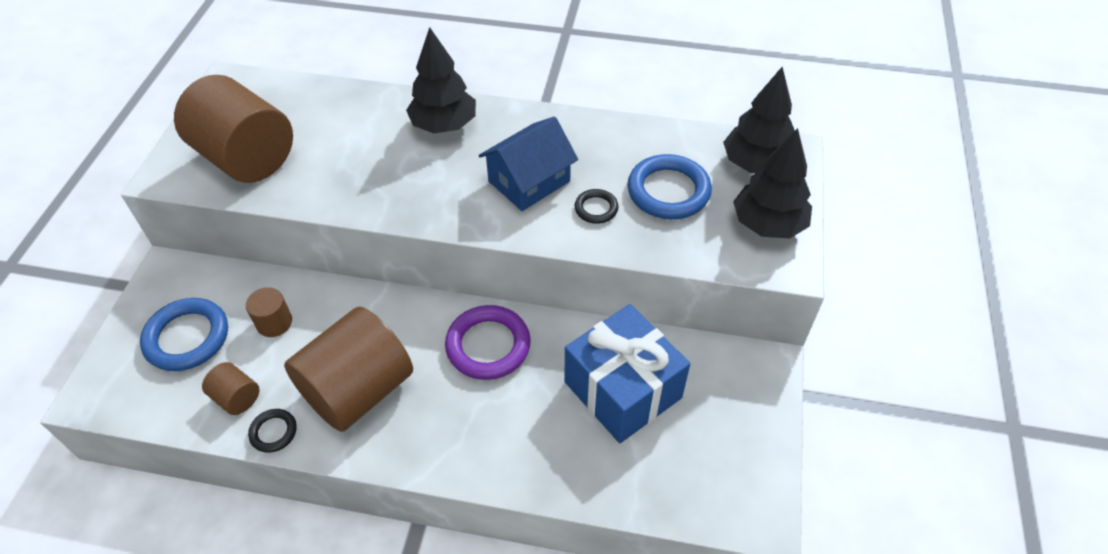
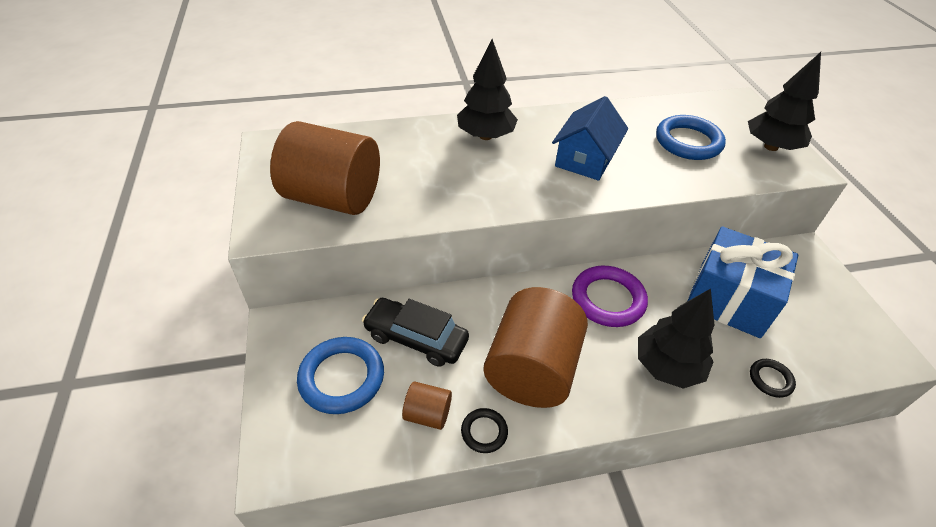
camera: 25 degrees left, 5 degrees down
(274, 322) = (416, 338): brown cylinder -> black car
(596, 208) = (650, 165): black ring -> black ring (770, 379)
(756, 164) = (727, 112): black tree -> black tree (667, 366)

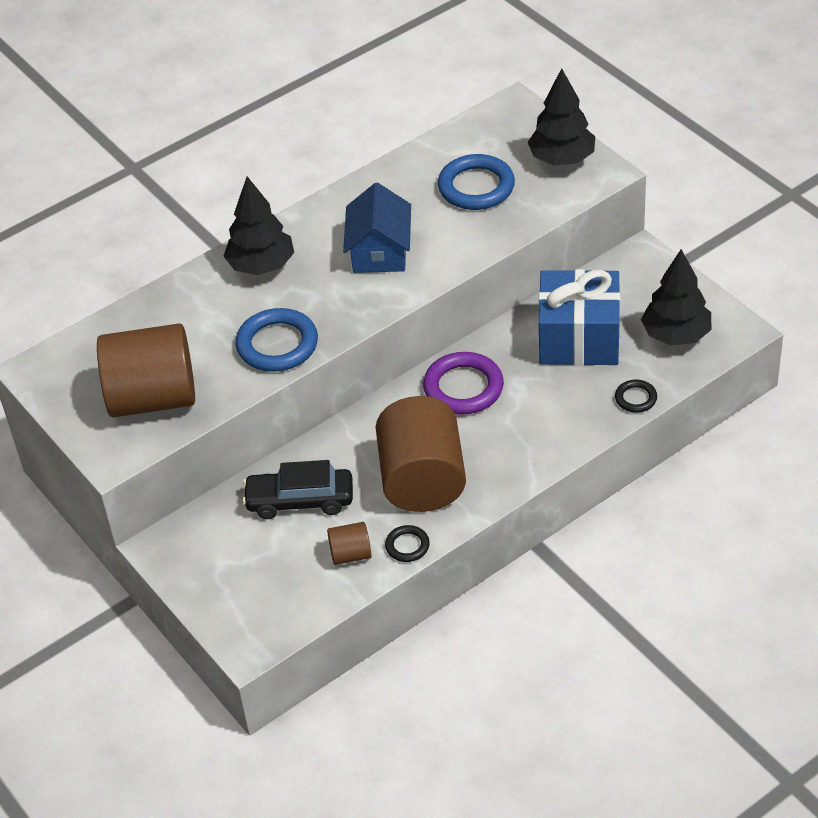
camera: 20 degrees left, 0 degrees up
(342, 378) = (254, 561): blue ring -> blue ring (277, 345)
(667, 366) = (542, 426): black tree -> black tree (676, 335)

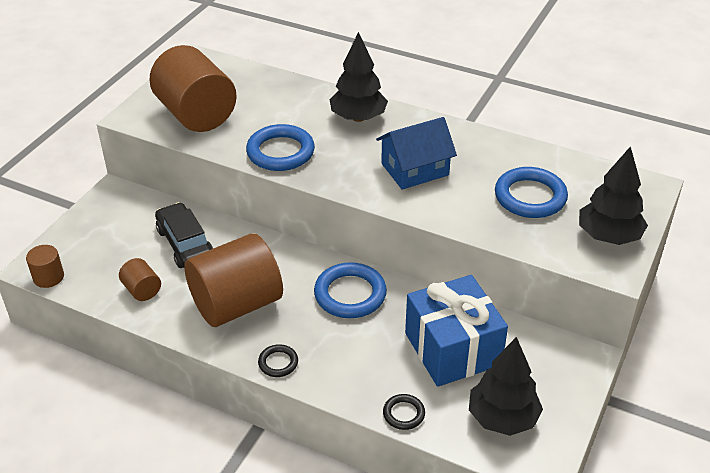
camera: 60 degrees right, 5 degrees down
(275, 635) = (48, 277): none -> brown cylinder
(407, 546) = (163, 319): black ring -> black ring (278, 363)
(463, 388) = (350, 294): purple ring -> blue ring

